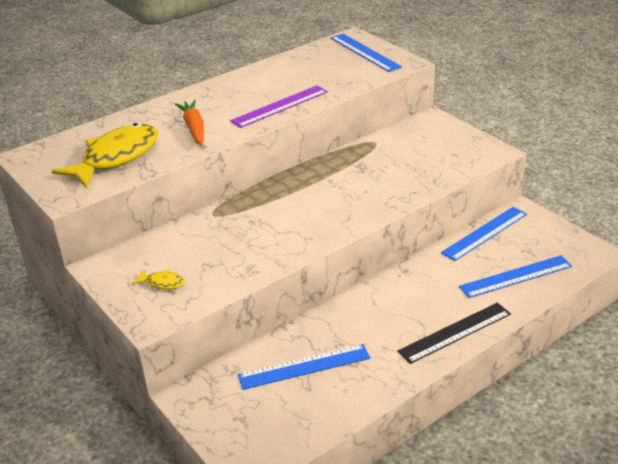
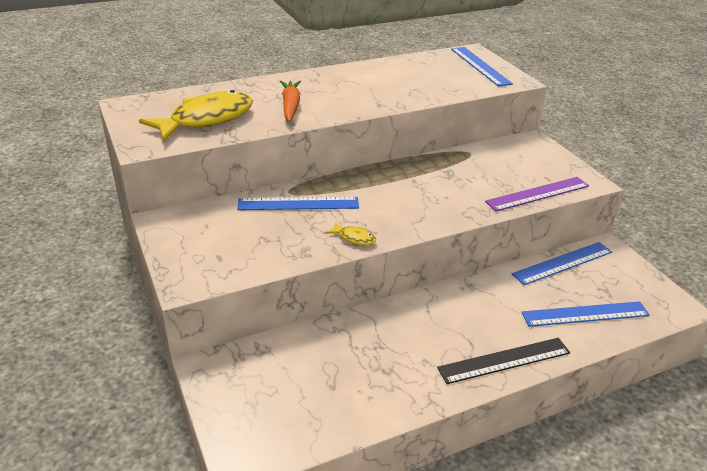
camera: 10 degrees right, 0 degrees up
(162, 283) = (214, 248): yellow fish -> yellow fish (354, 238)
(280, 106) = (380, 100): purple ruler -> purple ruler (538, 194)
(304, 366) = (335, 362): blue ruler -> blue ruler (298, 203)

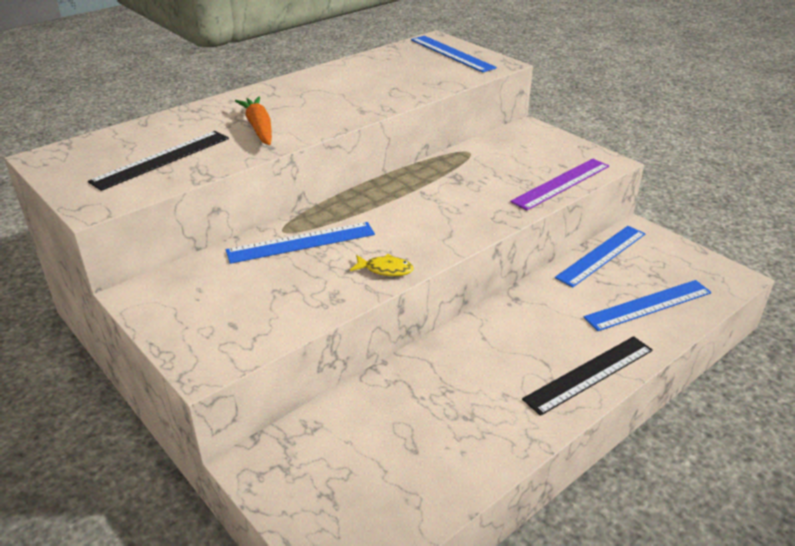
camera: 15 degrees left, 0 degrees up
(206, 119) = (161, 159): yellow fish -> black ruler

